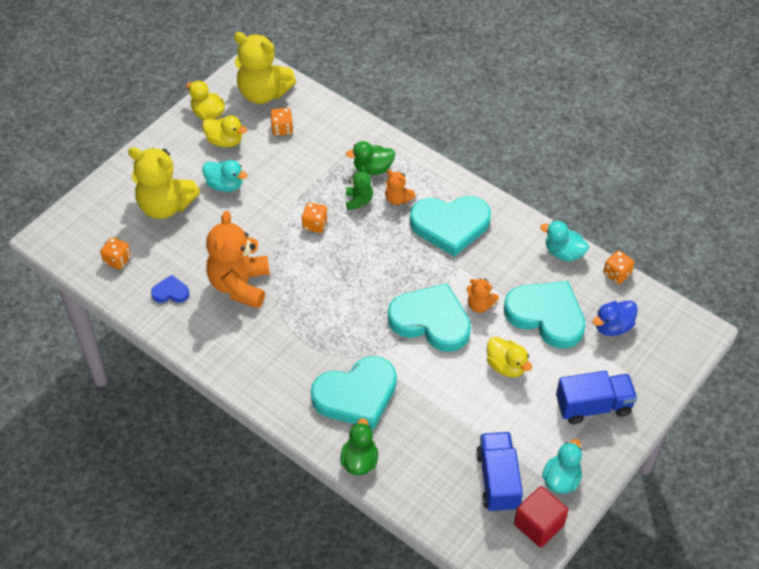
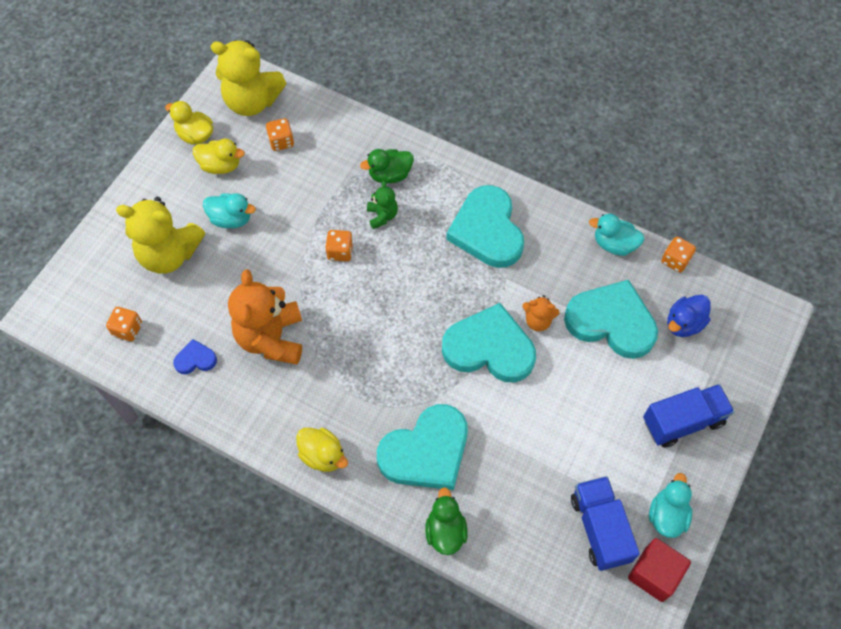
camera: 10 degrees left, 10 degrees up
(398, 199) = (424, 207): orange teddy bear -> none
(450, 225) = (487, 230): turquoise heart -> turquoise heart turned 90 degrees clockwise
(506, 366) = (581, 389): yellow duck -> yellow duck (323, 455)

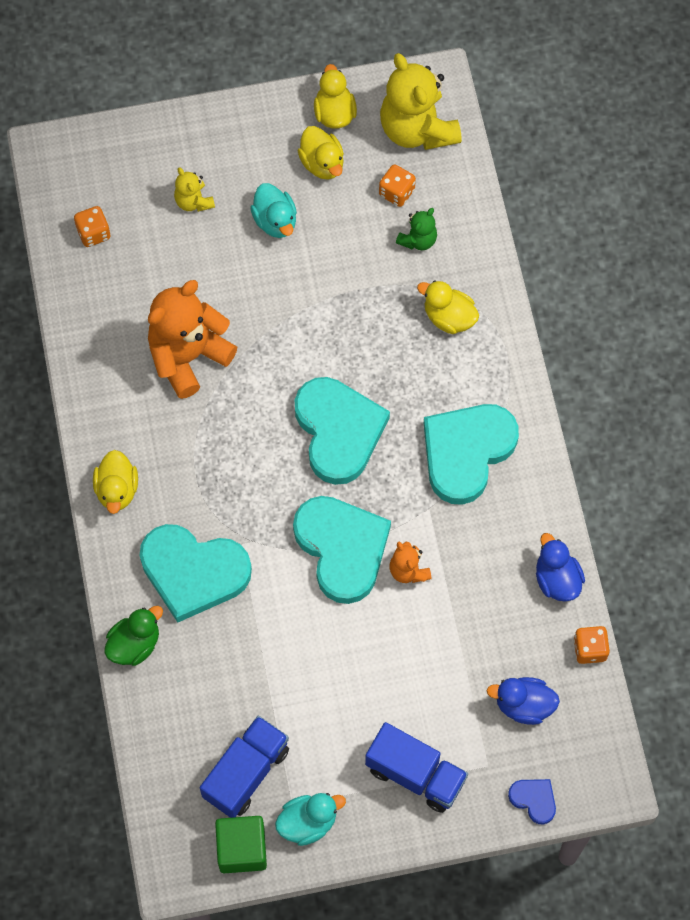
camera: 50 degrees right, 5 degrees up
(169, 254) = (193, 201): yellow teddy bear -> yellow teddy bear, size x0.48
(195, 359) = (114, 312): blue heart -> blue heart (534, 800)
(340, 252) = (326, 341): orange dice -> none
(382, 216) = (397, 347): green teddy bear -> green teddy bear (418, 240)
(390, 175) = (449, 317): green duck -> yellow duck
(611, 322) = (466, 637): turquoise heart -> turquoise heart (338, 431)
(614, 244) = (557, 579): turquoise duck -> blue duck
(654, 574) = (242, 849): red cube -> green cube

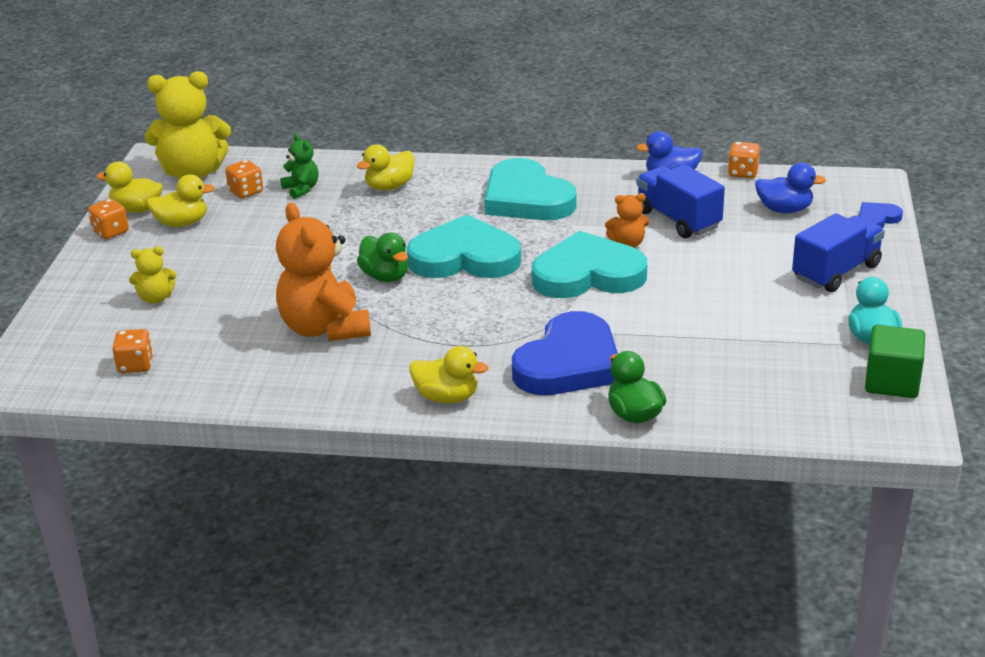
camera: 70 degrees left, 35 degrees down
(193, 572) = (569, 363): turquoise heart -> blue heart
(246, 772) = (807, 366): blue truck -> blue truck (678, 219)
(275, 221) = (219, 256): turquoise duck -> none
(285, 374) = (385, 276): none -> green duck
(288, 111) = (110, 232): none -> orange dice
(523, 705) = (784, 209): blue duck -> blue duck turned 105 degrees counterclockwise

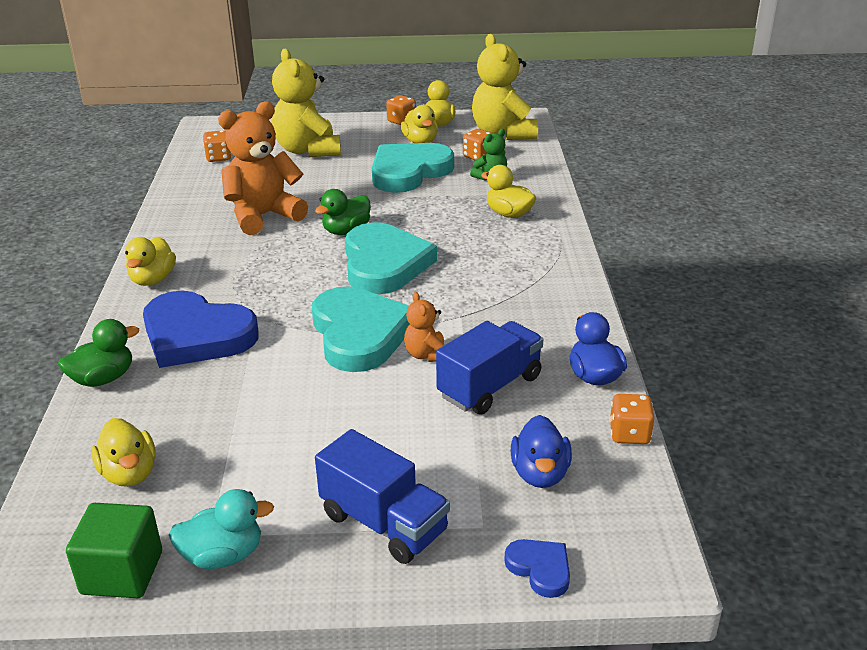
camera: 80 degrees right, 0 degrees up
(156, 298) = (308, 150): yellow teddy bear -> yellow teddy bear, size x2.07
(526, 198) = (509, 286): turquoise heart -> turquoise heart (409, 172)
(777, 387) = (129, 473): none -> yellow duck

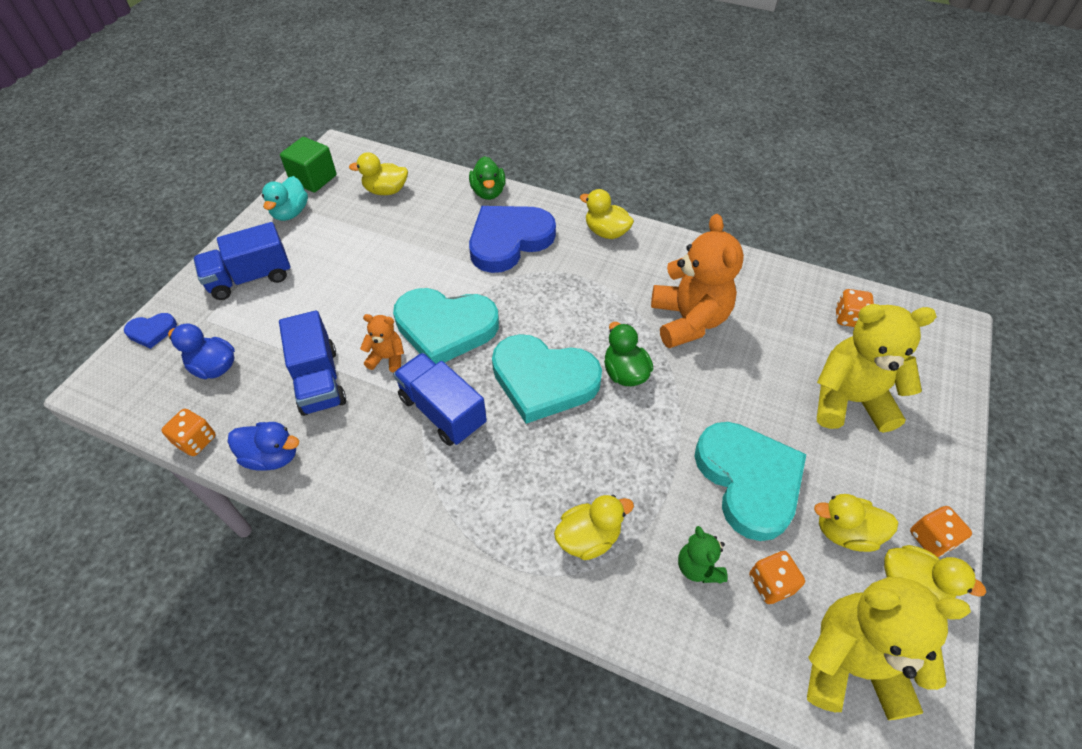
camera: 115 degrees right, 20 degrees up
(460, 302) = (442, 411): none -> blue truck

